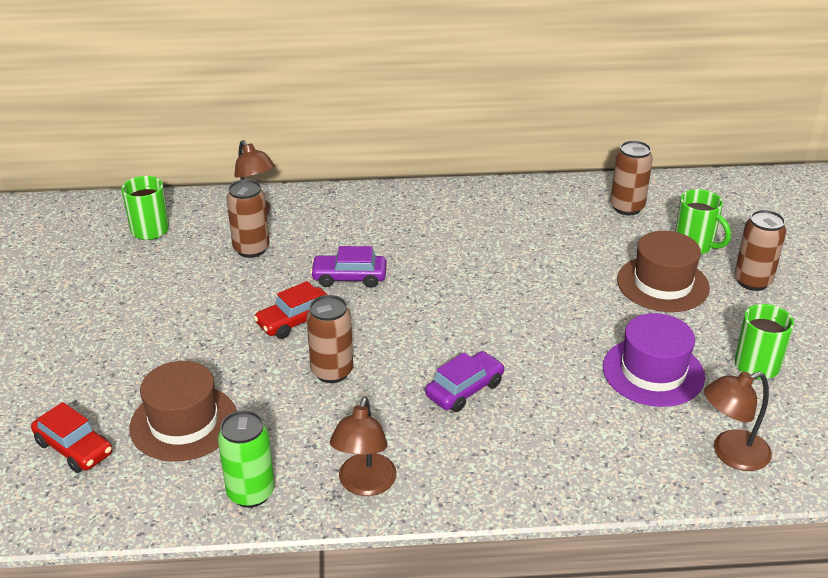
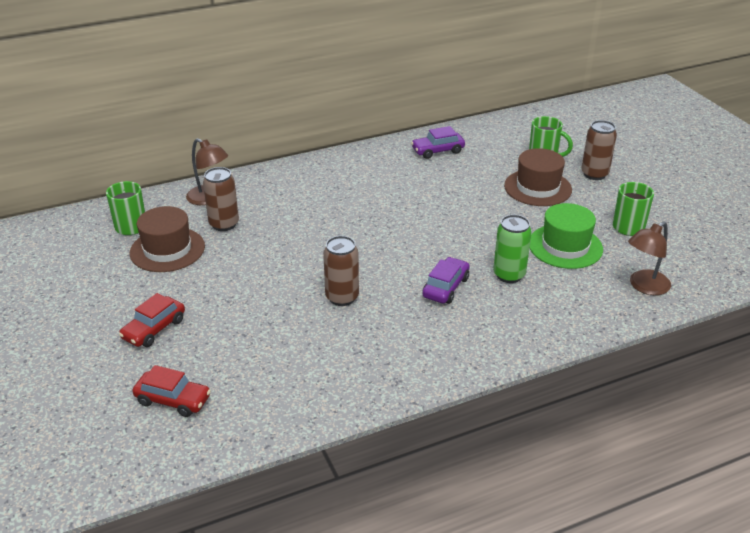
camera: 20 degrees left, 0 degrees up
(183, 422) = (250, 360): brown hat -> brown hat (167, 249)
(251, 493) = (334, 395): green can -> green can (509, 275)
(295, 321) = (291, 268): red car -> red car (154, 329)
(349, 277) = (313, 229): purple car -> purple car (437, 151)
(365, 484) = (414, 368): brown lamp -> none
(627, 207) = (484, 142): brown can -> none
(653, 372) = (565, 246): purple hat -> green hat

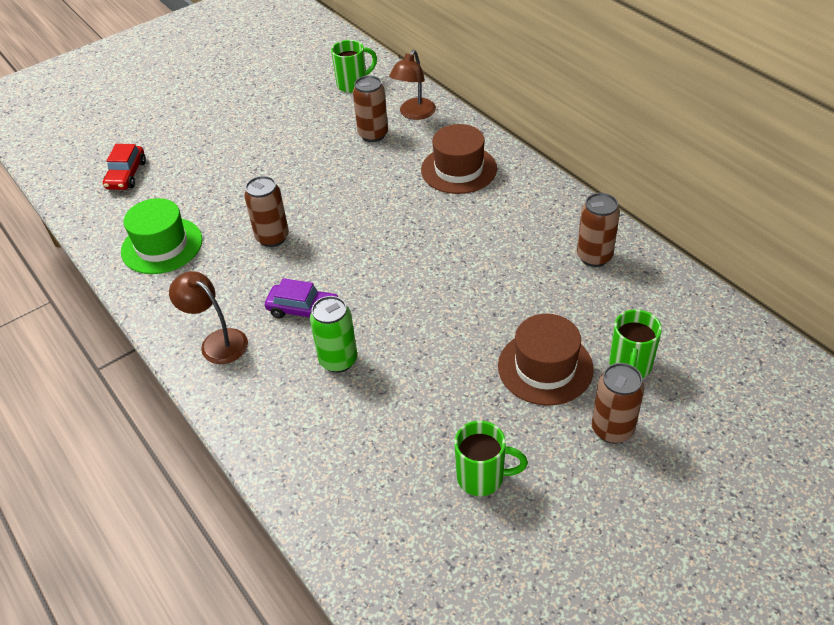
camera: 80 degrees right, 10 degrees up
(154, 329) = (211, 140): red car -> none
(167, 249) = (322, 114): brown hat -> brown hat (458, 169)
(437, 151) = (594, 257): purple car -> brown can
(565, 246) = (412, 409): green hat -> green hat (162, 245)
(644, 286) = (343, 499): brown lamp -> brown lamp (217, 341)

